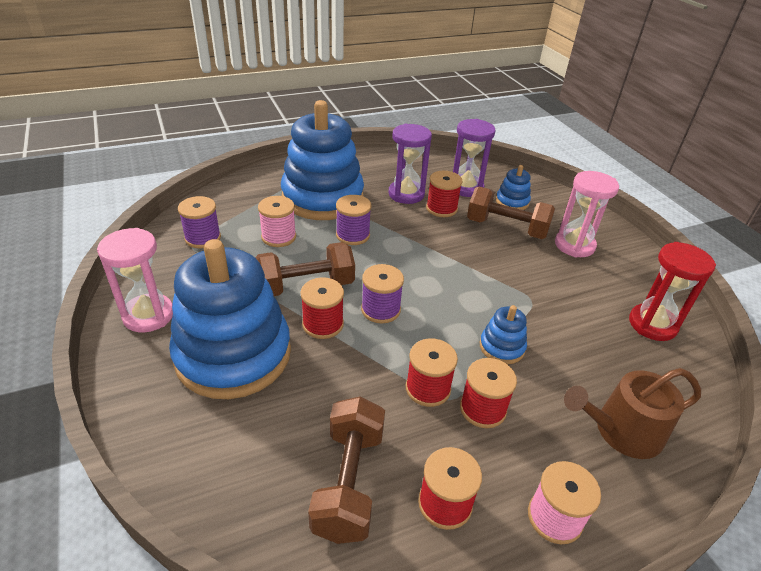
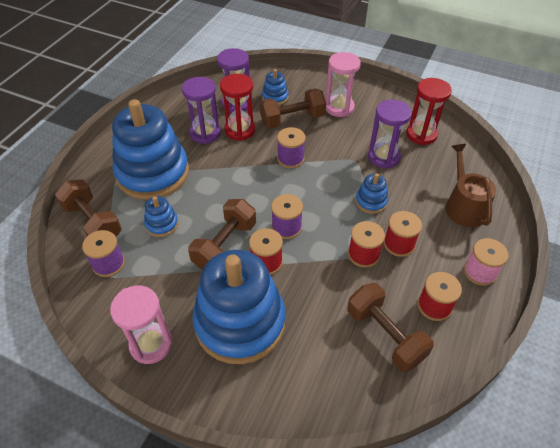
camera: 40 degrees left, 10 degrees up
(232, 204) = (93, 223): none -> brown dumbbell
(278, 237) = (162, 224): pink spool -> blue stacking toy
(353, 235) = (209, 188): purple spool -> purple spool (290, 159)
(441, 208) = (240, 130): red spool -> red hourglass
(572, 317) = (383, 157): none -> purple hourglass
(621, 431) = (463, 206): brown watering can -> brown watering can turned 135 degrees clockwise

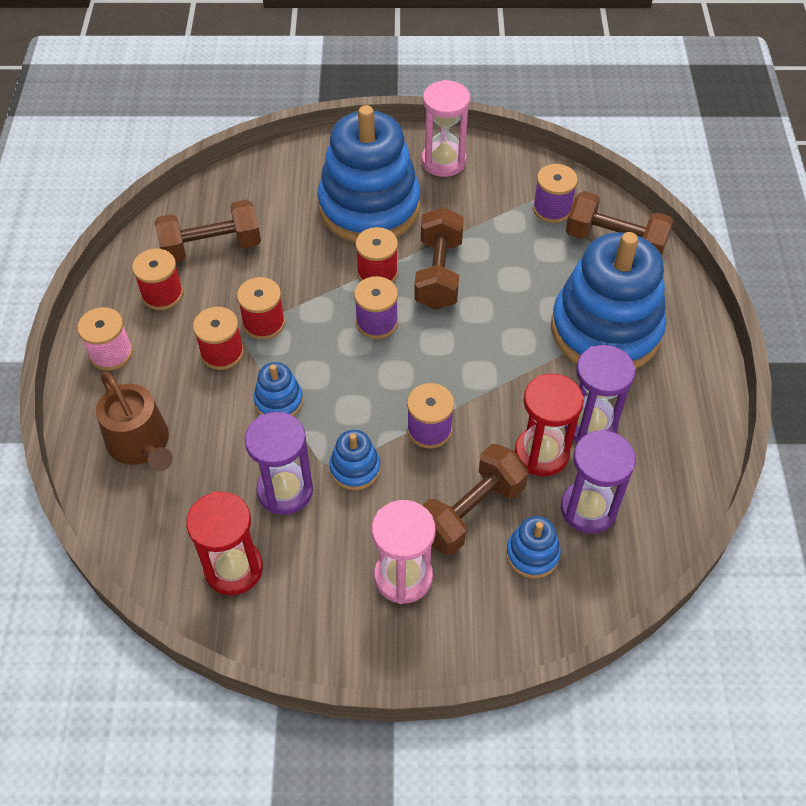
camera: 155 degrees right, 5 degrees up
(162, 224) = (533, 270): blue stacking toy -> blue stacking toy (355, 468)
(385, 335) = (211, 247): brown dumbbell -> brown dumbbell turned 45 degrees counterclockwise

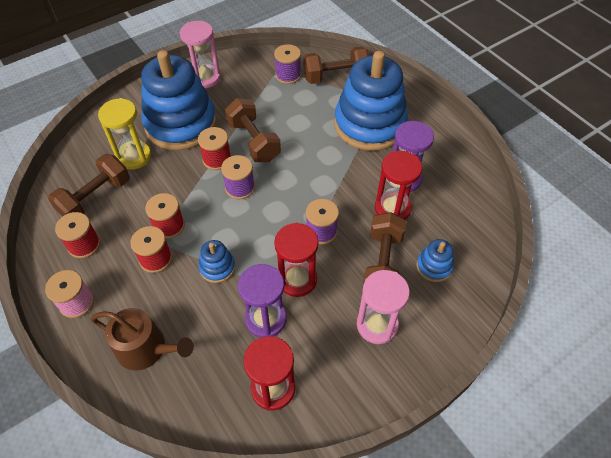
camera: 35 degrees left, 0 degrees up
(287, 220) = (134, 157): none -> yellow hourglass
(355, 468) = (297, 279): blue stacking toy -> red hourglass
(588, 509) = (441, 224): purple hourglass -> none

